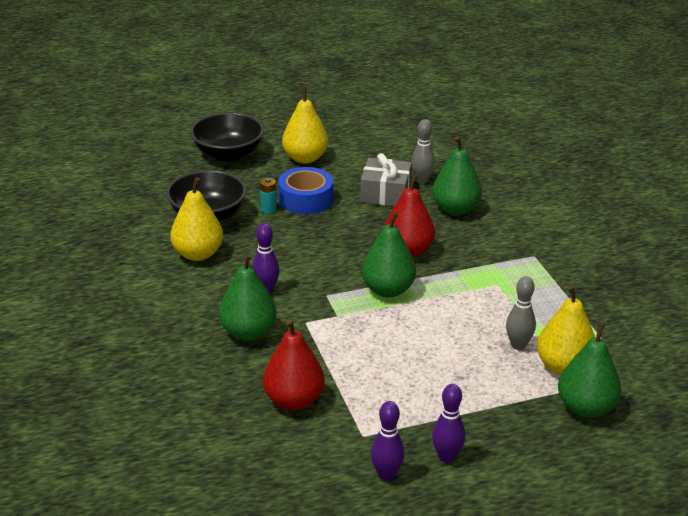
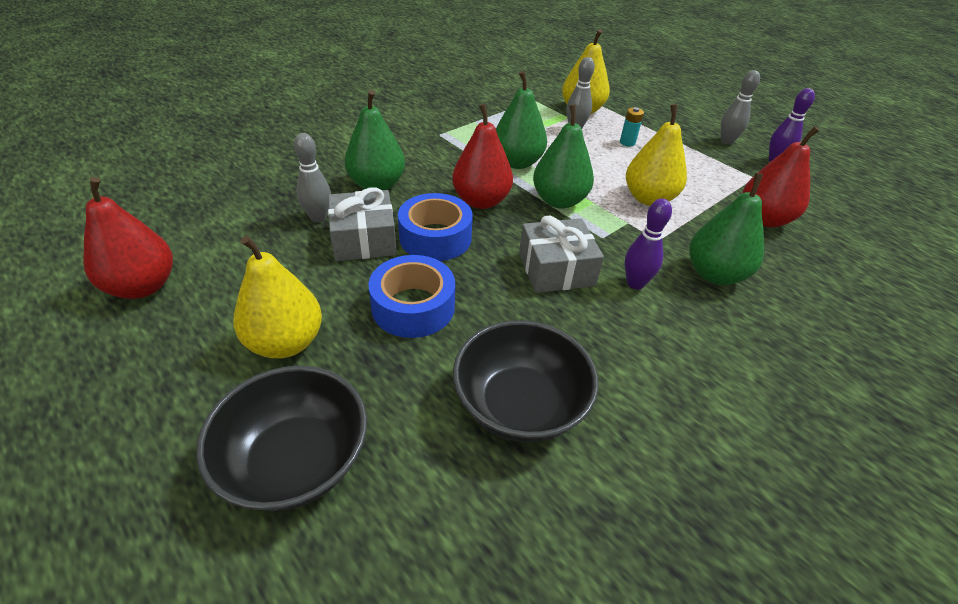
camera: 115 degrees left, 10 degrees up
(198, 254) = (621, 375): yellow pear -> yellow pear (649, 198)
(268, 209) = (461, 337): turquoise battery -> turquoise battery (627, 142)
(304, 261) = (556, 269): none -> grey gift
(371, 221) = (435, 237): none -> blue tape
(380, 123) = (142, 286): none -> red pear
(447, 457) = (726, 141): purple bowling pin -> grey bowling pin
(586, 408) = (617, 100): green pear -> green pear (517, 162)

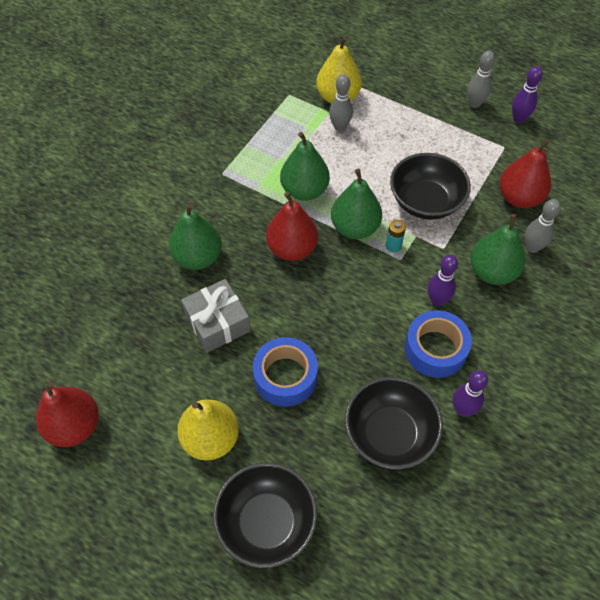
camera: 15 degrees left, 15 degrees up
(318, 218) = (169, 311): grey bowling pin -> grey bowling pin (532, 247)
(435, 237) = (272, 302): blue tape -> blue tape (435, 349)
(556, 269) = (376, 305): grey gift -> none
(627, 142) = (390, 132): turquoise battery -> turquoise battery (393, 246)
(635, 406) = (462, 409): none -> purple bowling pin
(649, 198) = (425, 202): yellow pear -> black bowl

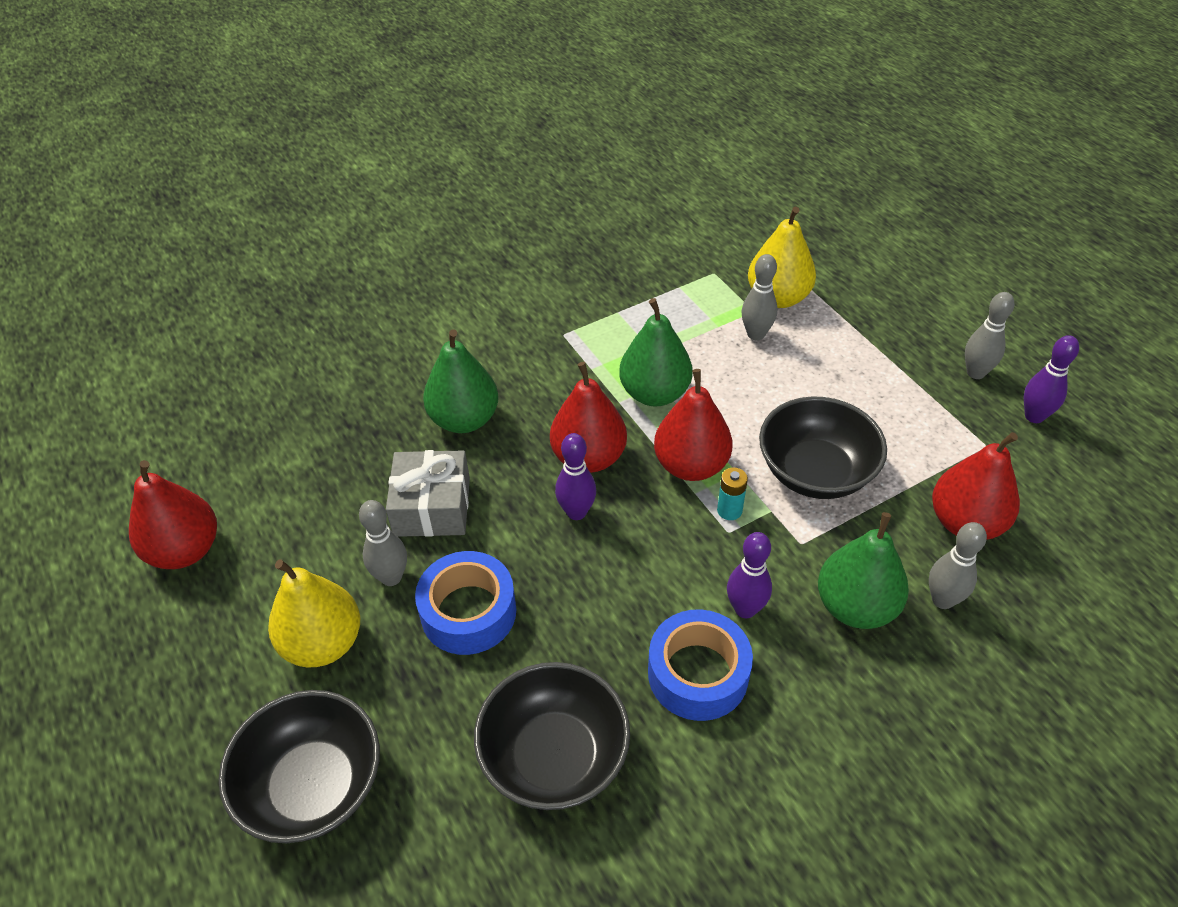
camera: 30 degrees right, 10 degrees down
(224, 378) = (391, 577): none -> grey bowling pin
(355, 228) = (691, 465): green pear -> red pear
(462, 409) = (682, 777): purple bowling pin -> purple bowling pin (576, 512)

